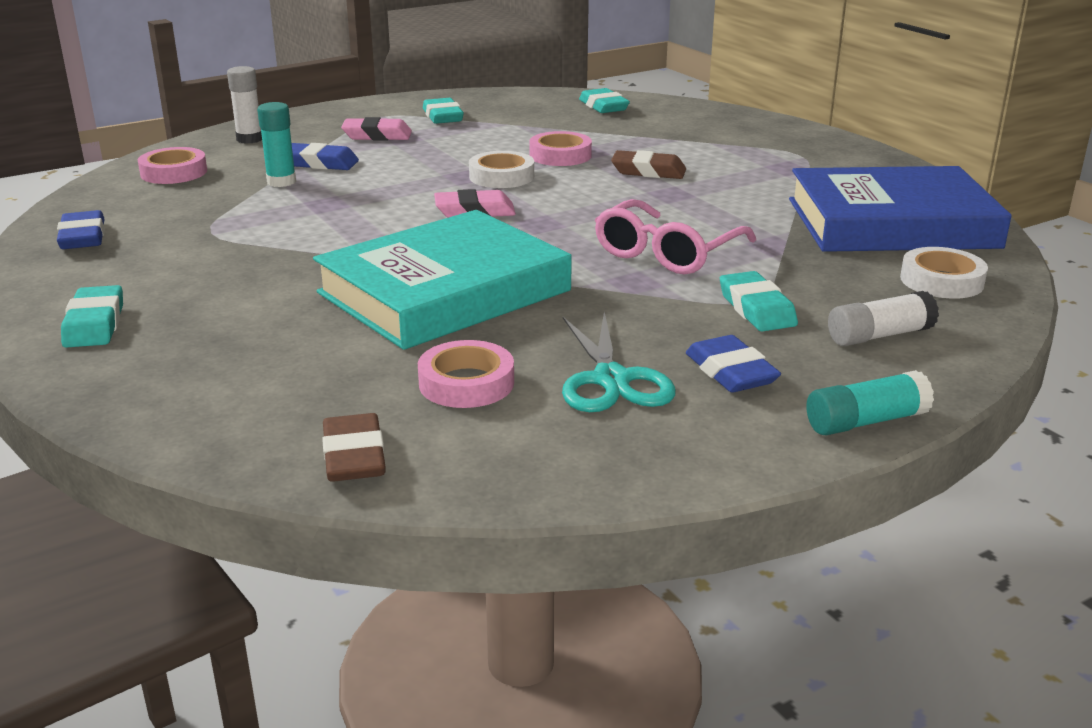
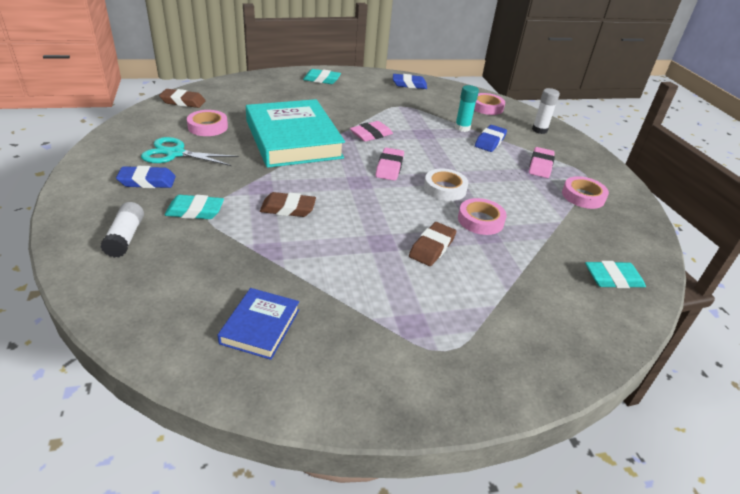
camera: 105 degrees right, 10 degrees up
(367, 237) = (371, 135): none -> pink eraser
(443, 116) = (583, 196): turquoise eraser -> pink tape
(667, 252) = (288, 208): pink glasses -> brown eraser
(866, 422) = (69, 198): turquoise glue stick -> none
(891, 223) = (260, 326): blue book -> blue book, size x0.47
(941, 281) = (155, 298): white tape -> none

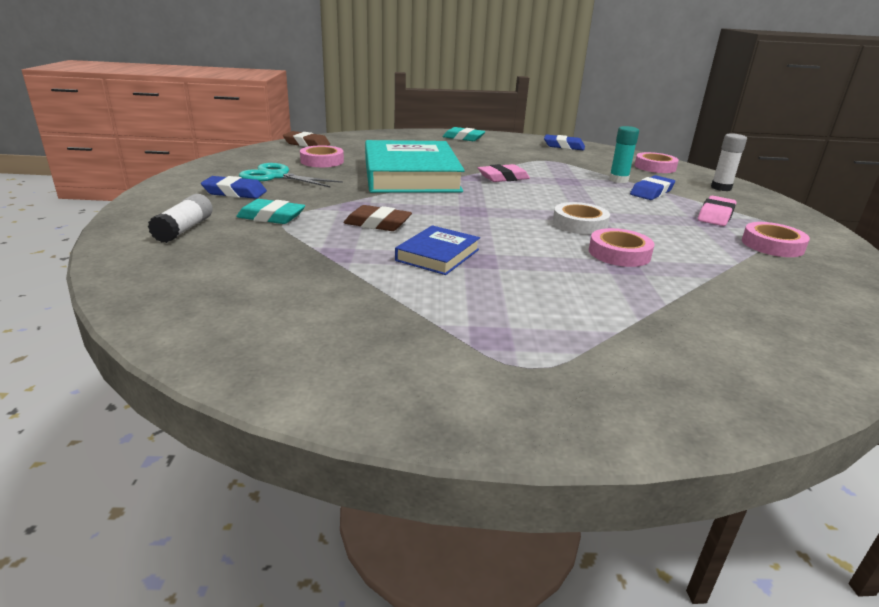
camera: 15 degrees right, 10 degrees down
(260, 326) = (291, 315): blue book -> blue book (438, 255)
(389, 167) = (515, 203): pink eraser -> none
(432, 247) = (544, 270): brown eraser -> none
(613, 279) = (807, 325): turquoise eraser -> none

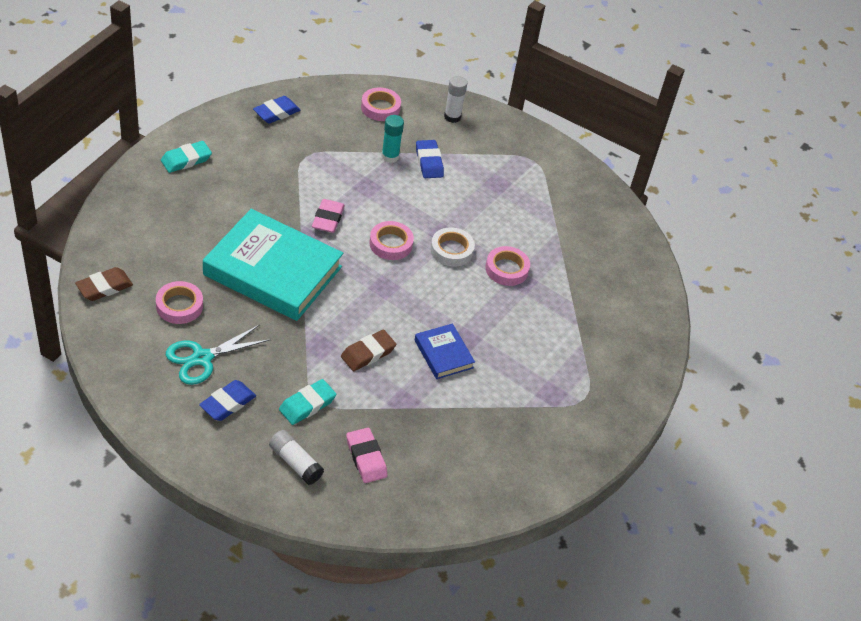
camera: 60 degrees left, 20 degrees up
(715, 215) = (493, 171): pink eraser -> pink eraser (366, 458)
(772, 245) = (550, 191): pink tape -> pink tape (391, 244)

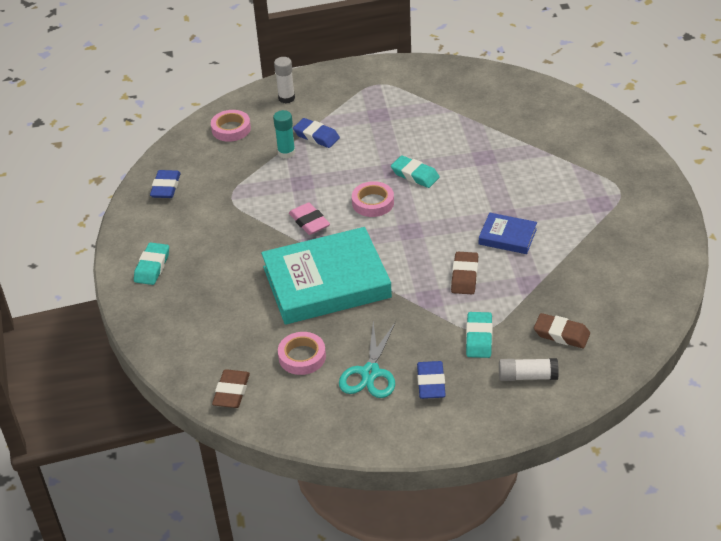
camera: 35 degrees left, 5 degrees down
(366, 458) = (561, 334): pink eraser -> brown eraser
(451, 250) = (415, 175): white tape -> turquoise eraser
(506, 269) = (464, 158): pink tape -> none

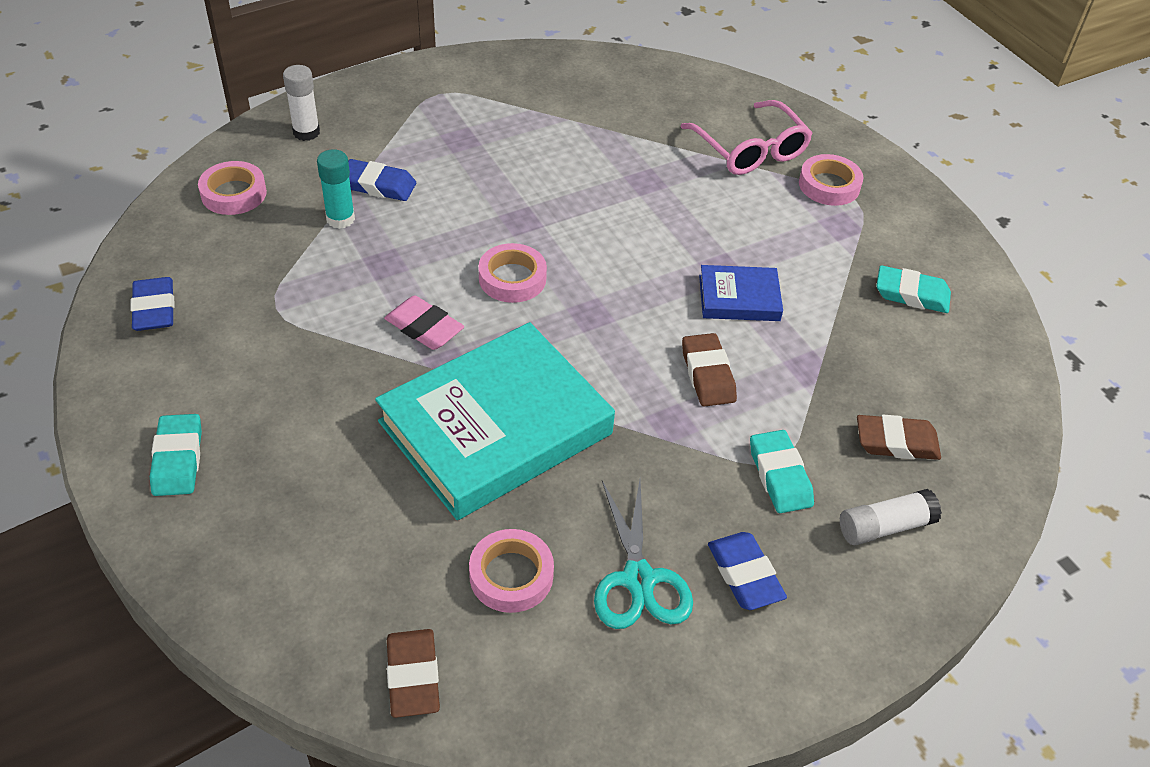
camera: 25 degrees left, 5 degrees up
(415, 175) = (557, 224): turquoise eraser -> turquoise eraser (911, 294)
(564, 147) = (749, 149): none -> pink glasses
(606, 177) = (829, 185): none -> pink tape

